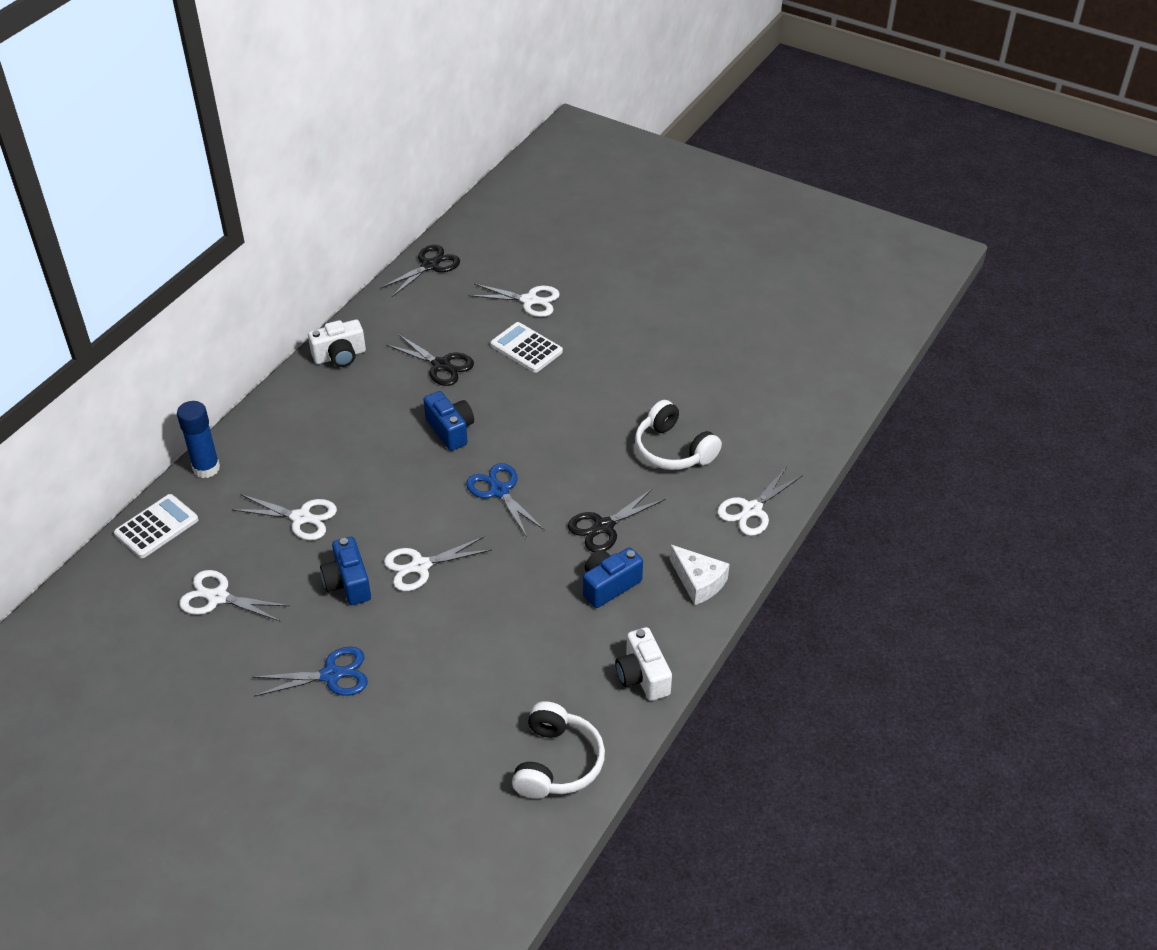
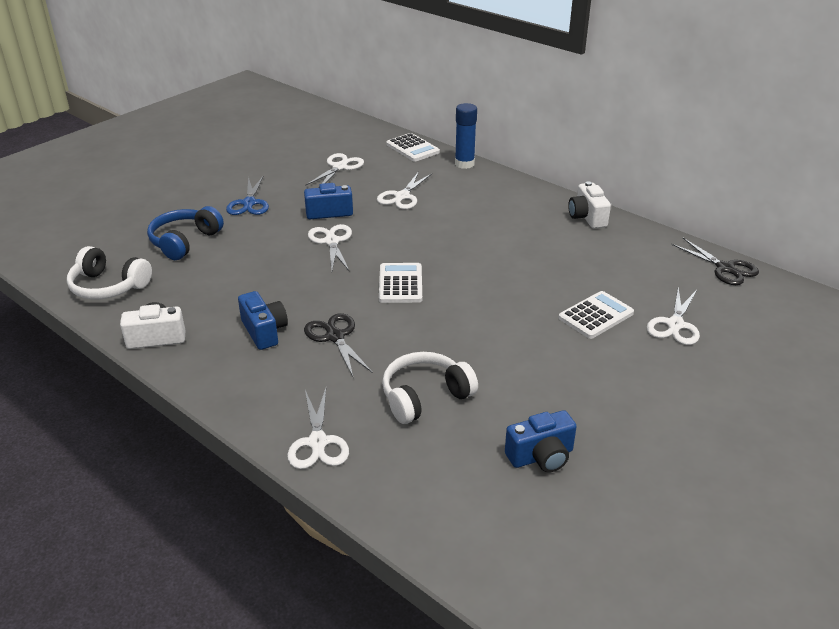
camera: 100 degrees right, 10 degrees down
(440, 717) = (184, 241): none -> blue headphones
(441, 365) = (572, 265): black scissors -> none
(450, 430) = (483, 265): blue camera -> blue camera (541, 456)
(499, 491) = (400, 284): blue scissors -> white calculator
(698, 582) = (240, 386): white cheese -> none
(752, 509) = (318, 442): white scissors -> white scissors turned 150 degrees counterclockwise

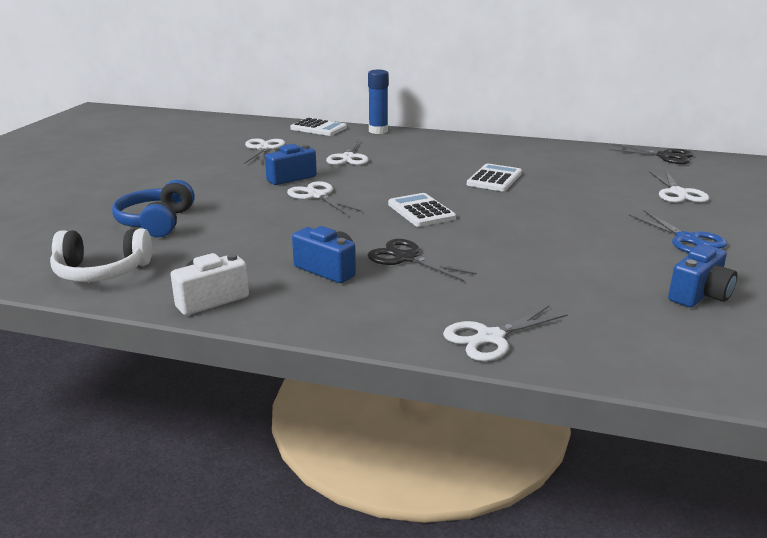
camera: 25 degrees left, 10 degrees down
(249, 203) = (197, 184): blue scissors -> blue scissors (687, 239)
(318, 442) = (490, 337): white scissors -> white scissors turned 90 degrees clockwise
(425, 396) = (546, 280): white headphones -> none
(587, 217) = (523, 146): white camera -> none
(596, 315) = (612, 199): white calculator -> white calculator (494, 179)

